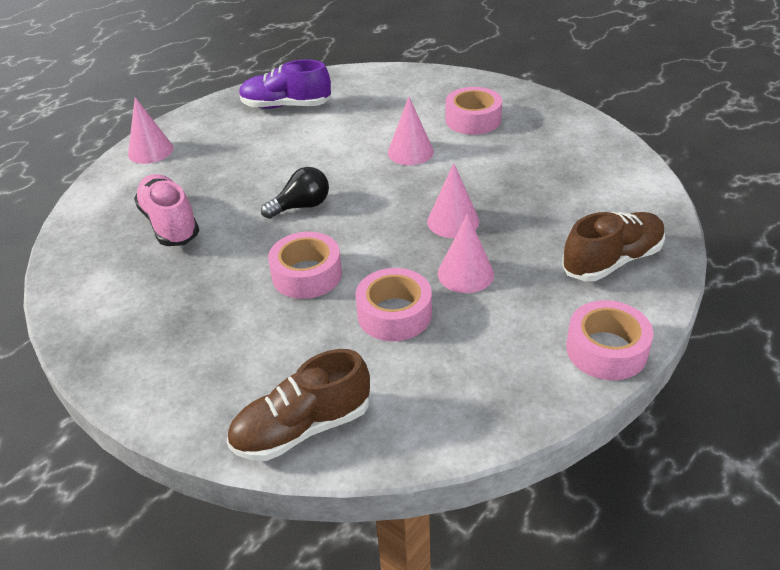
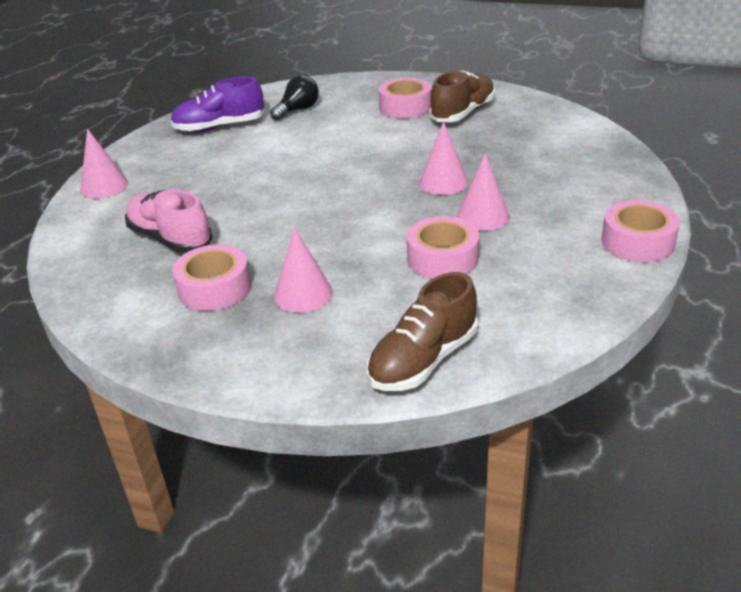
camera: 20 degrees left, 5 degrees down
(301, 206) = (294, 199): black light bulb -> black light bulb (298, 110)
(307, 274) = (339, 248): pink tape -> pink tape (214, 288)
(410, 152) = (366, 140): pink cone -> pink cone (303, 294)
(612, 261) = (597, 182): brown shoe -> brown shoe (463, 113)

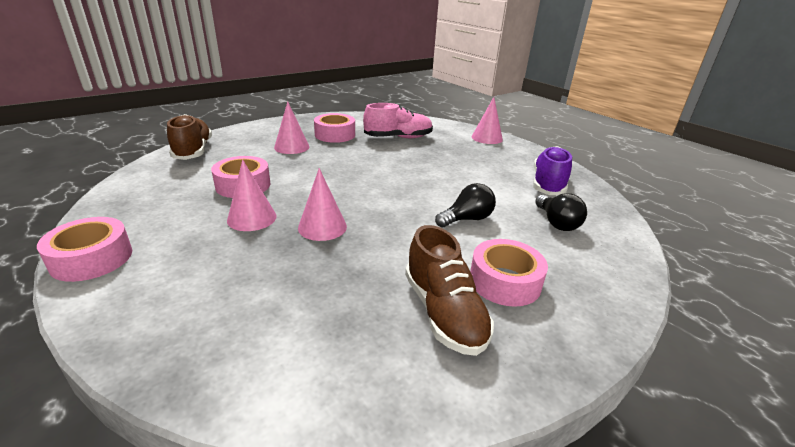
camera: 120 degrees right, 5 degrees down
(341, 138) = (467, 219): none -> black light bulb

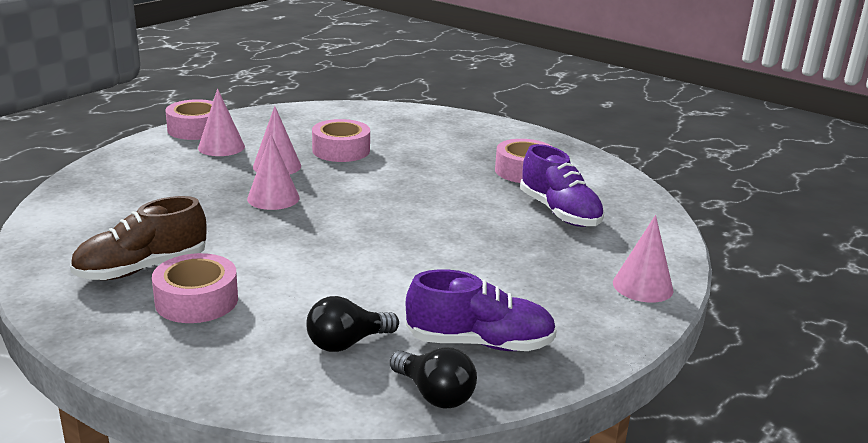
camera: 75 degrees right, 5 degrees down
(193, 151) = (404, 115): brown shoe -> none
(291, 147) = (458, 154): pink cone -> pink cone (221, 147)
(398, 138) = (559, 212): pink shoe -> purple shoe
(467, 219) = (326, 275): black light bulb -> black light bulb (434, 394)

